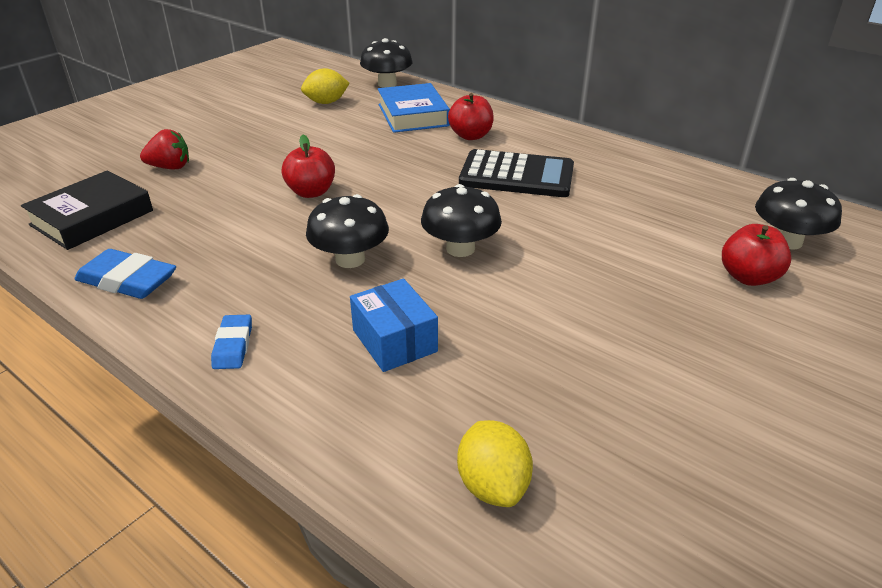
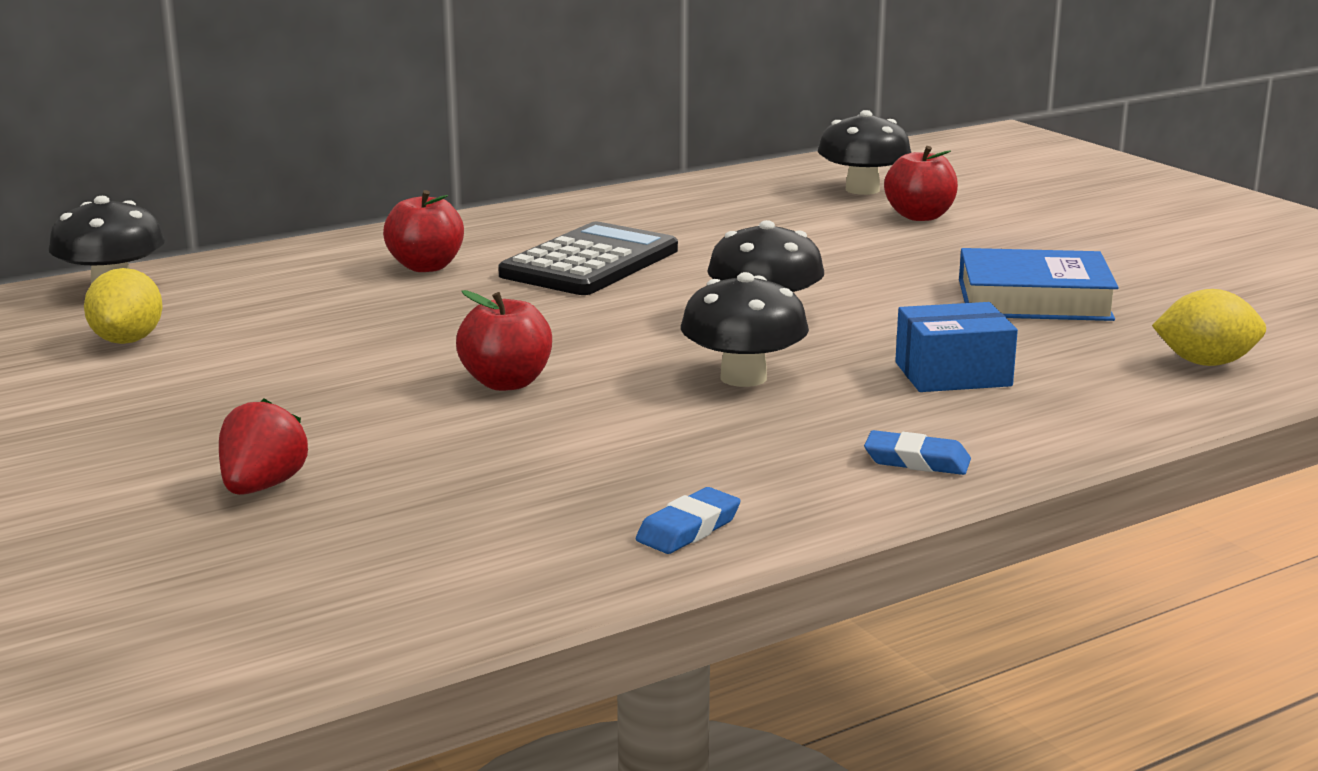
camera: 70 degrees left, 15 degrees down
(92, 218) = (417, 561): black book -> none
(127, 280) = (688, 529): blue eraser -> blue eraser, size x0.61
(413, 115) = (289, 289): blue book -> blue book (1034, 300)

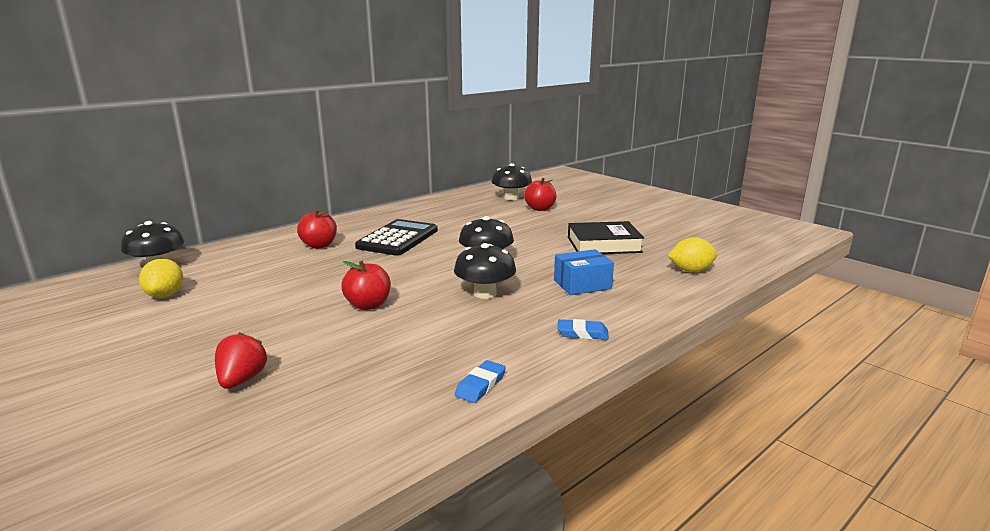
camera: 10 degrees left, 0 degrees up
(1034, 300) = (604, 245): blue book -> black book

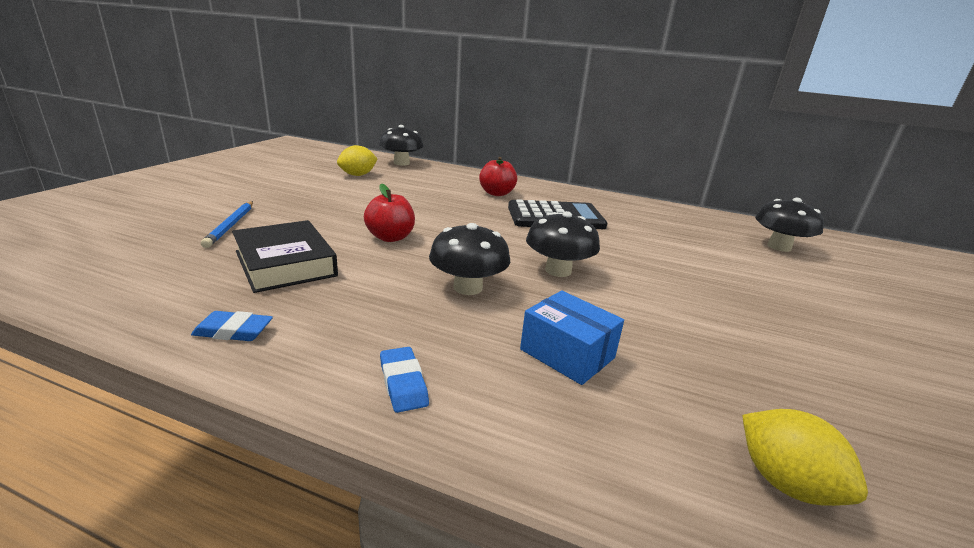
camera: 60 degrees right, 5 degrees up
(242, 380) = (231, 226): red strawberry -> blue pencil
(540, 209) = (782, 271): red apple -> none
(604, 245) = (743, 348): black book -> black book (285, 263)

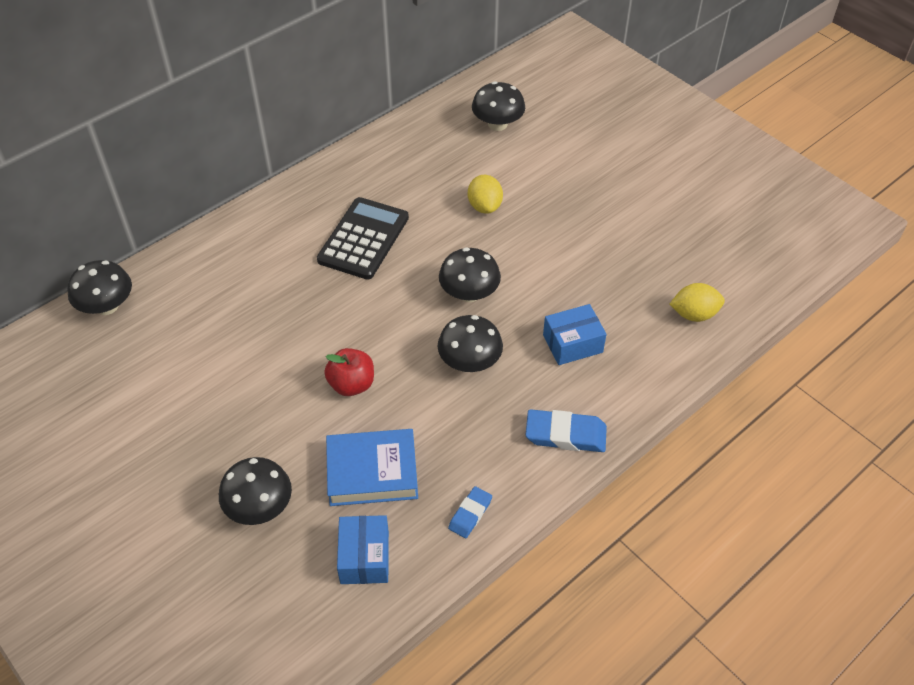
camera: 60 degrees left, 25 degrees up
(165, 279) = (364, 557): none -> blue box
(231, 226) = (259, 507): blue pencil -> black mushroom
(285, 263) = (372, 472): black book -> blue book
(358, 175) = (138, 365): yellow lemon -> yellow lemon (484, 206)
(403, 383) = (565, 434): blue eraser -> blue eraser, size x1.64
(496, 193) = (274, 256): red apple -> none

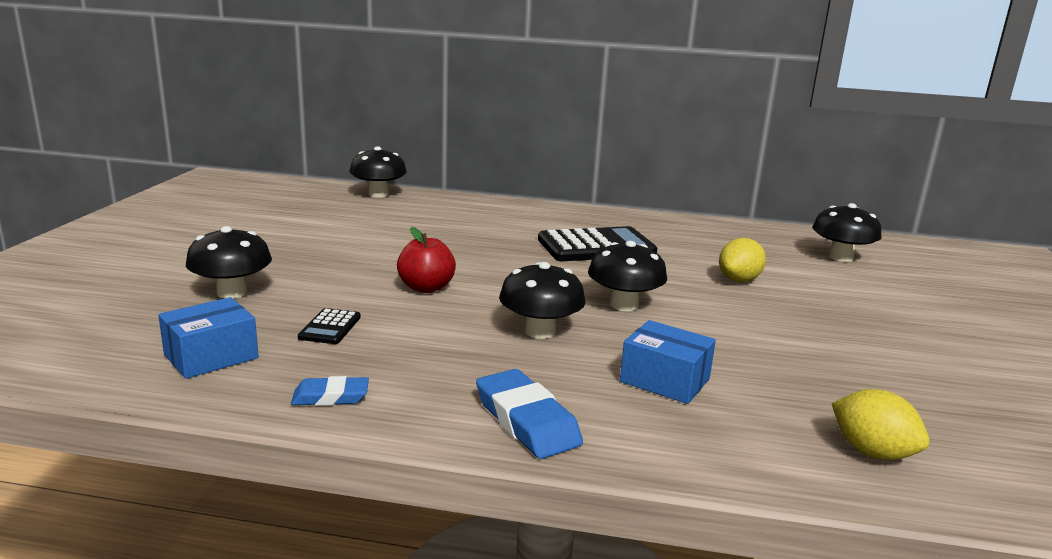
camera: 50 degrees right, 30 degrees down
(372, 472) = (330, 327): blue book -> black calculator

